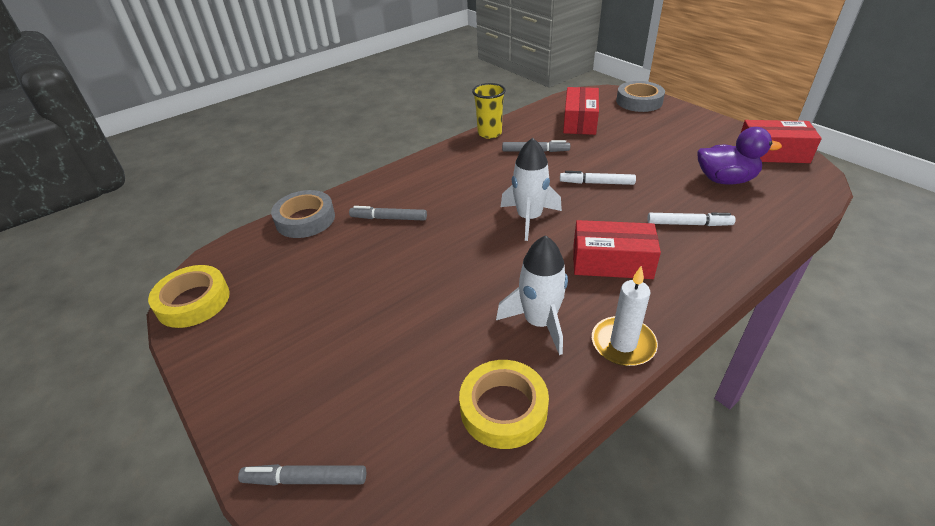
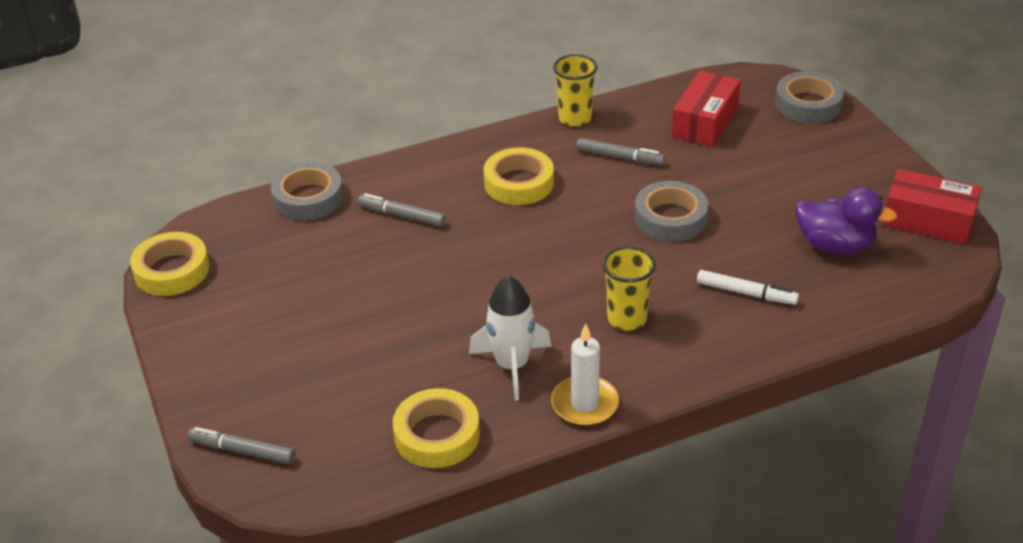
camera: 15 degrees right, 0 degrees up
(470, 180) = (519, 183): none -> yellow tape
(529, 218) = (563, 248): white rocket -> none
(596, 183) = (670, 218): white marker -> grey tape
(612, 262) = (627, 319): red box -> yellow cup

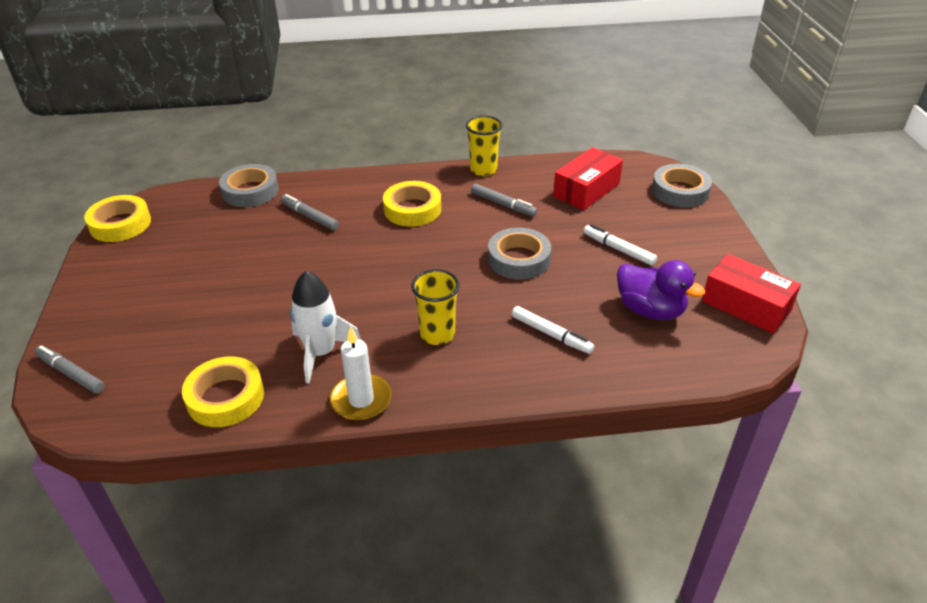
camera: 15 degrees right, 0 degrees up
(772, 185) = (618, 249): none -> white marker

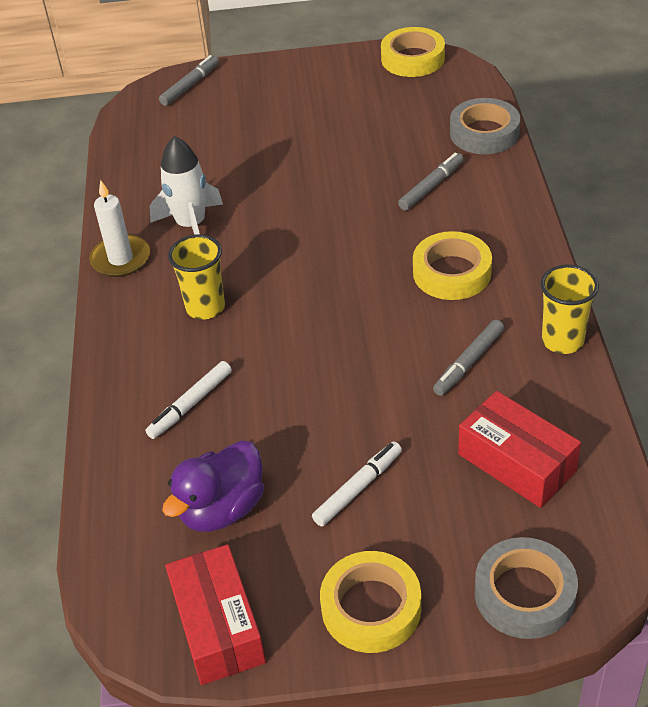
camera: 95 degrees right, 5 degrees up
(225, 397) = (143, 175): yellow tape -> yellow tape (371, 608)
(519, 259) = (339, 378): grey tape -> none
(746, 305) = (218, 626): red box -> red box turned 60 degrees counterclockwise

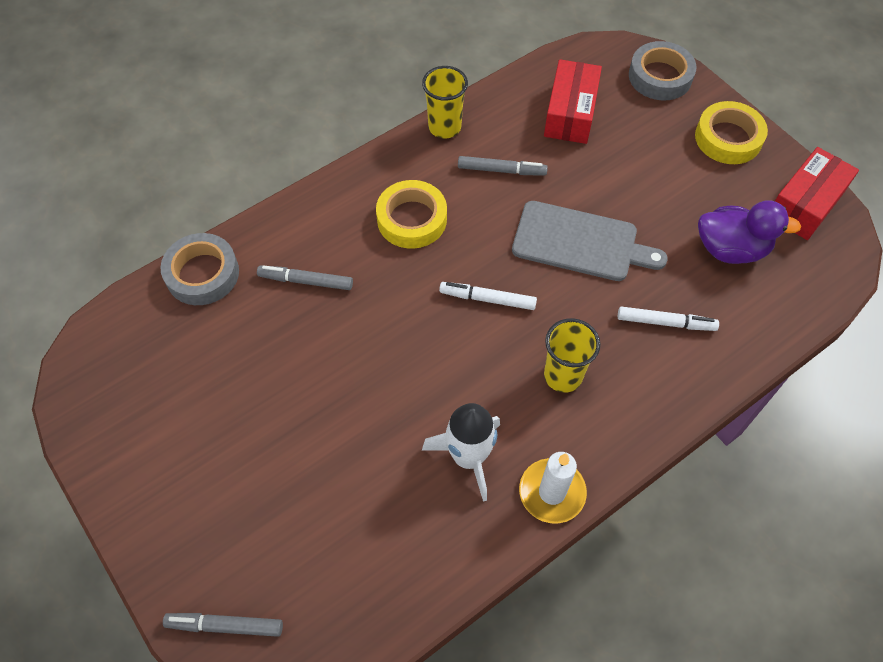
camera: 125 degrees left, 15 degrees up
(330, 384) = (580, 242): none -> grey cutting board
(358, 488) = (654, 183): white marker -> white marker (487, 299)
(413, 59) = (83, 397): yellow tape -> none

